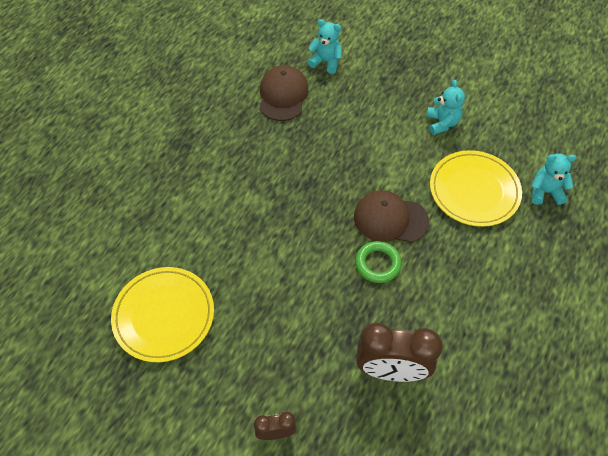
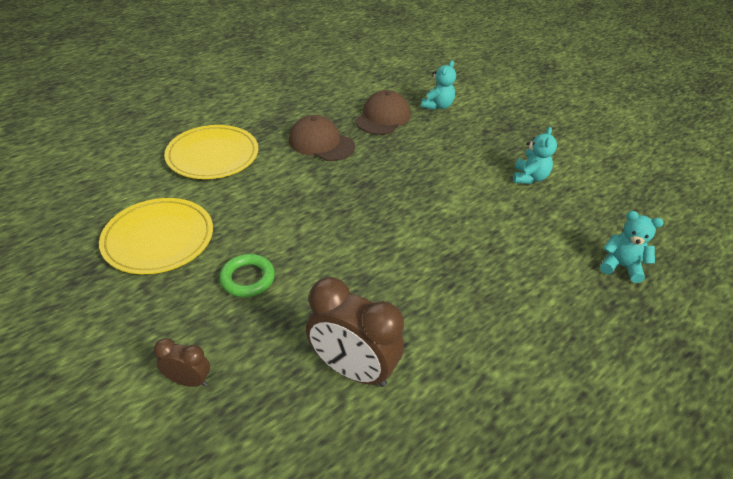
camera: 20 degrees right, 15 degrees down
(326, 62) = (437, 106): turquoise teddy bear -> turquoise teddy bear turned 75 degrees clockwise
(377, 264) = (396, 268): green ring -> green ring (247, 278)
(390, 219) = (431, 235): brown cap -> brown cap (321, 143)
(474, 190) = (537, 240): yellow plate -> yellow plate (213, 155)

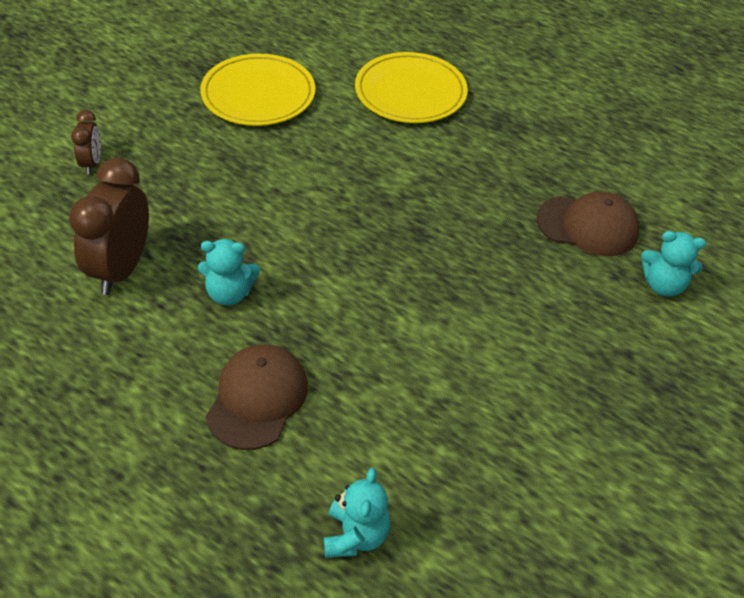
camera: 75 degrees right, 5 degrees up
(247, 278) = (222, 169): green ring -> none
(321, 143) = (486, 175): brown cap -> brown cap (257, 398)
(529, 178) = (524, 417): turquoise teddy bear -> turquoise teddy bear (229, 293)

